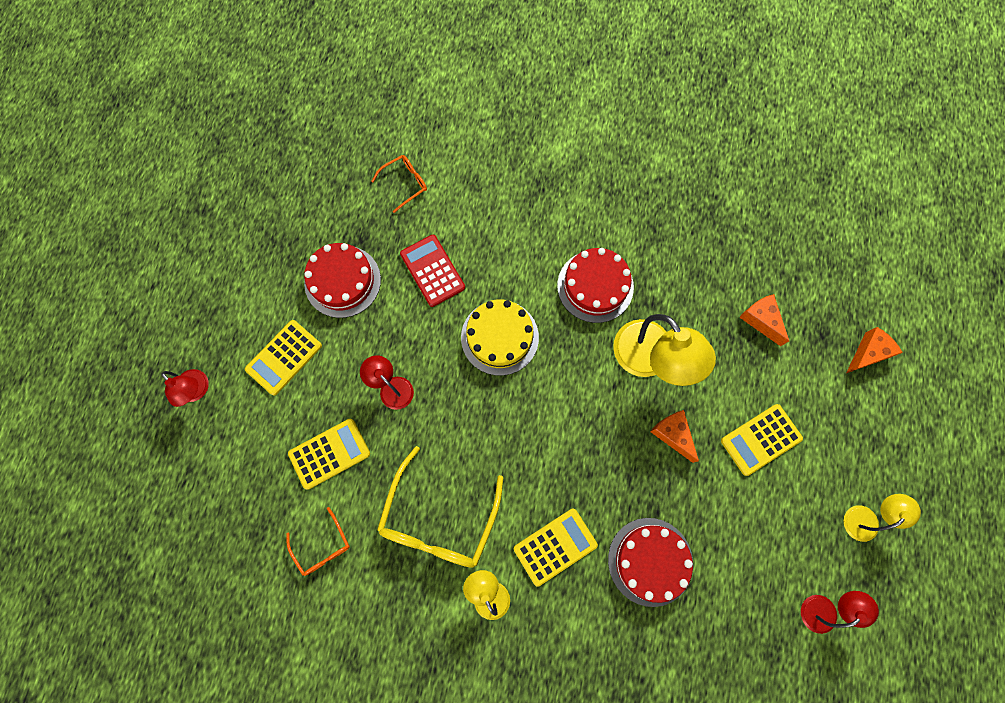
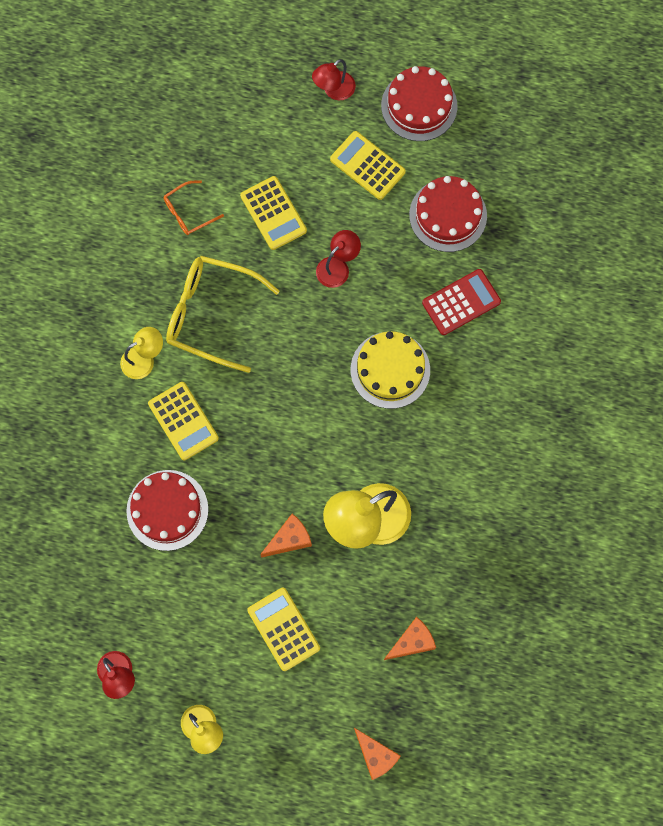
camera: 90 degrees right, 0 degrees up
(405, 184) = (560, 272): orange glasses -> none
(595, 286) = (447, 468): red cake -> red cake (419, 106)

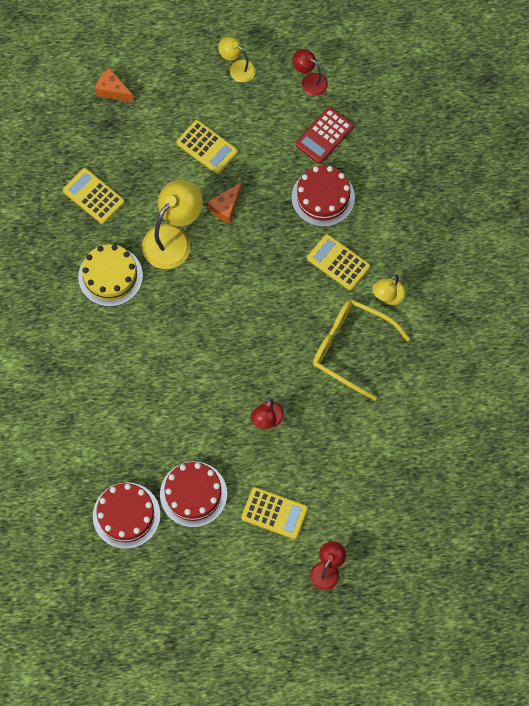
camera: 160 degrees right, 5 degrees down
(188, 212) = (403, 422): orange glasses -> none
(211, 314) = (351, 348): yellow glasses -> yellow glasses turned 150 degrees counterclockwise
(273, 213) = (335, 445): yellow calculator -> yellow calculator (93, 196)
(390, 370) = (196, 354): yellow cake -> yellow cake (110, 276)
(412, 642) = (112, 169): orange cheese -> none
(419, 106) = (250, 582): red cake -> red cake (126, 515)
(461, 302) = (158, 425): red calculator -> red calculator (324, 136)

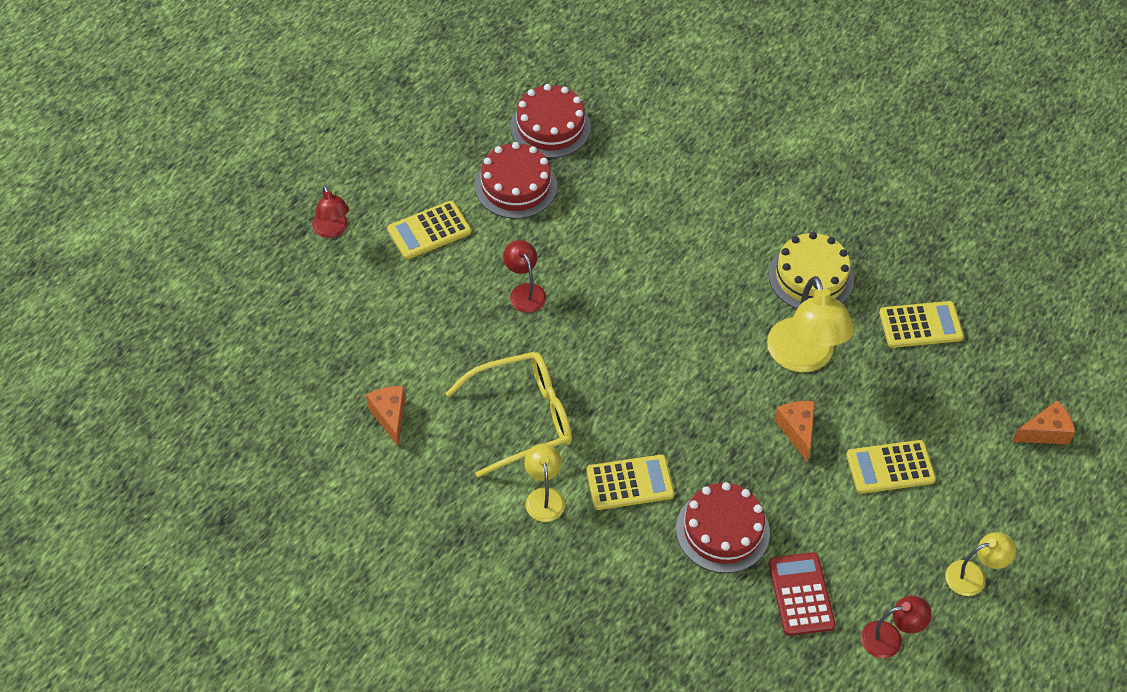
camera: 130 degrees right, 15 degrees down
(417, 417) = (390, 416): none -> orange cheese

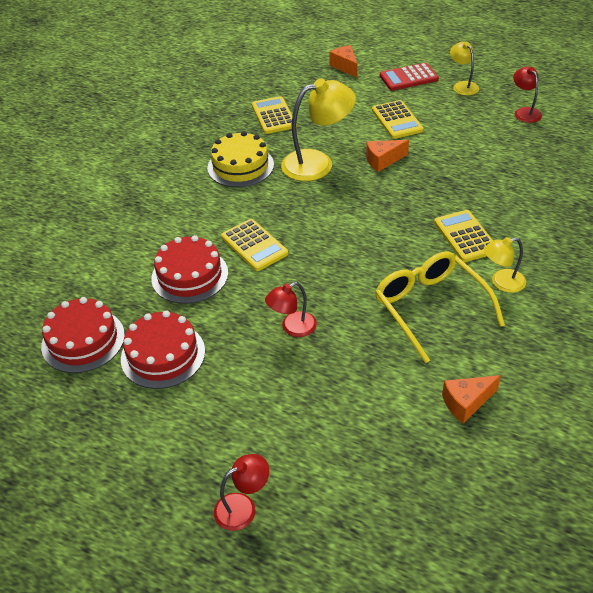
camera: 95 degrees left, 10 degrees down
(429, 231) = (230, 415): yellow calculator -> yellow calculator (254, 245)
(722, 530) = (483, 186): red cake -> red cake (190, 275)
(801, 594) = (514, 148): red calculator -> red calculator (408, 77)

